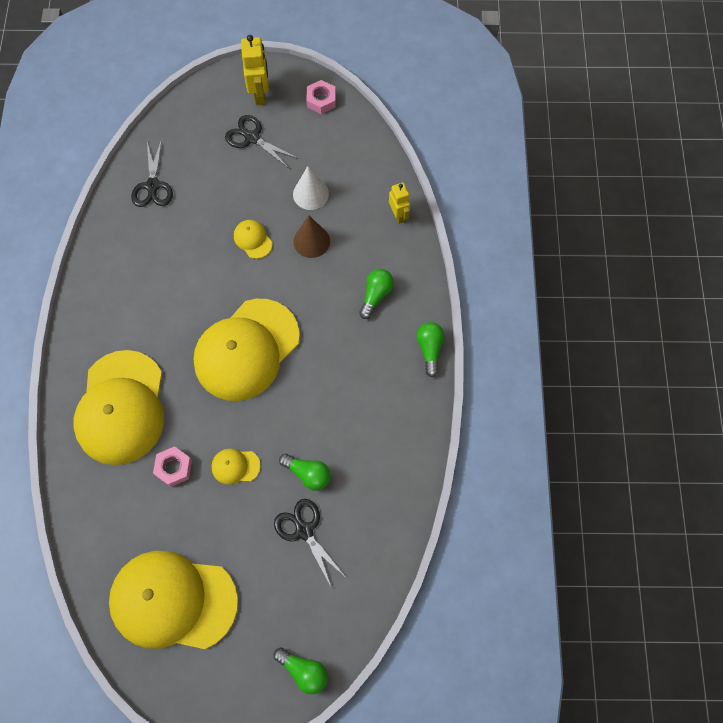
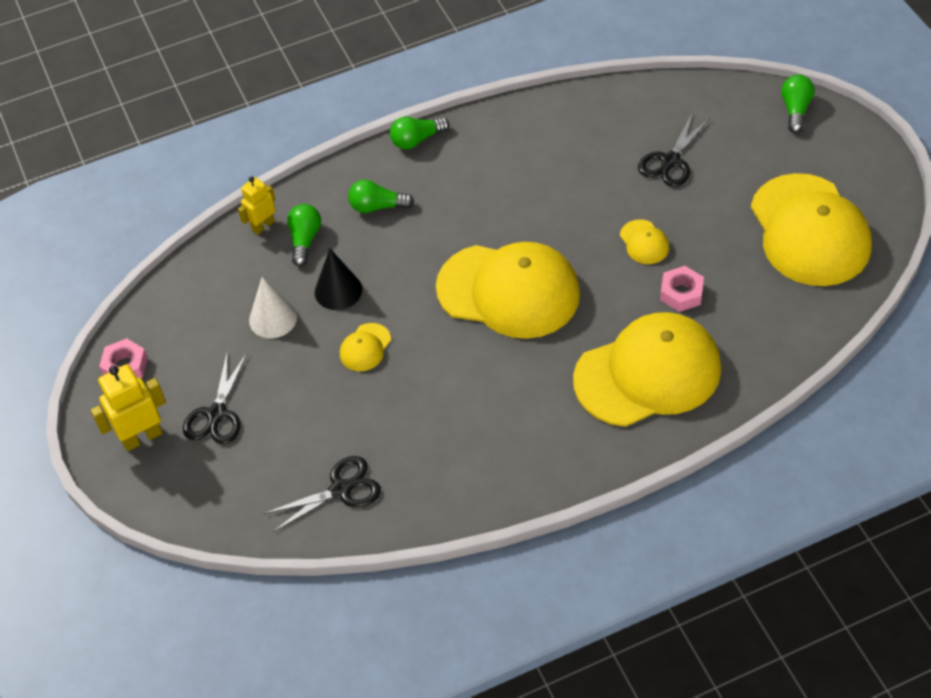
camera: 110 degrees left, 15 degrees down
(308, 474) = (612, 181): green light bulb -> green light bulb (305, 240)
(311, 241) = (338, 290): brown cone -> black cone

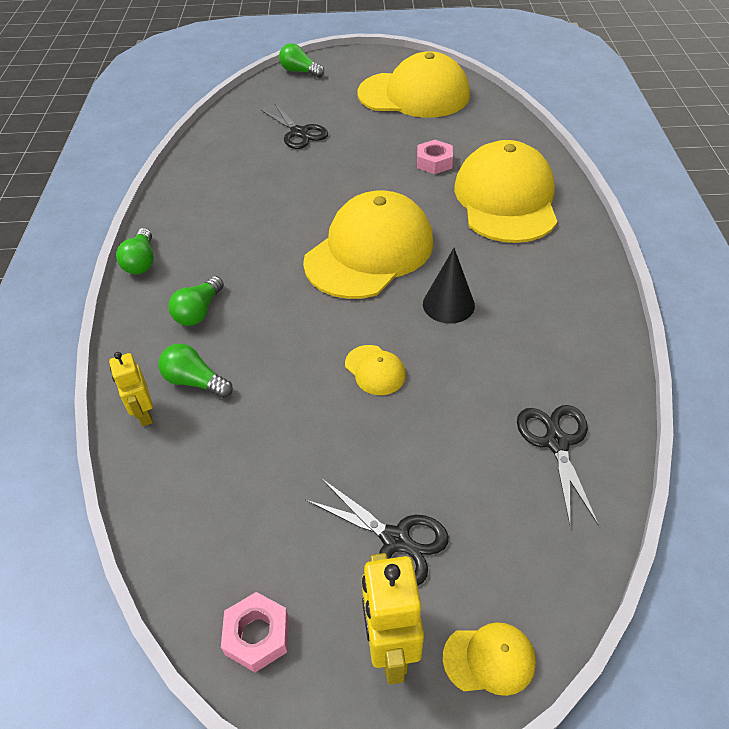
camera: 70 degrees left, 5 degrees down
(273, 318) = (285, 441): white cone -> none
(338, 290) = (285, 372): black cone -> black cone (448, 304)
(644, 242) = (370, 166): yellow cap -> yellow cap (489, 659)

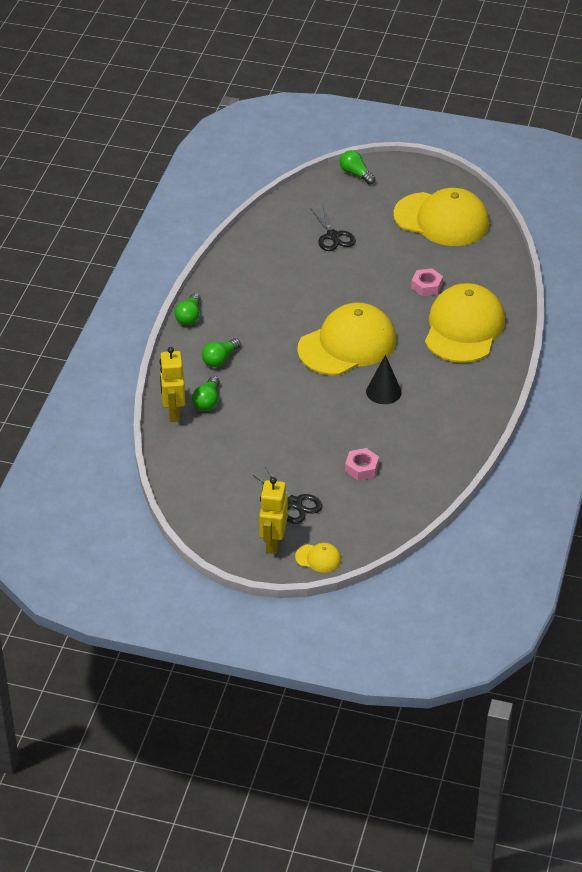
camera: 15 degrees right, 5 degrees down
(144, 414) = (173, 412): yellow robot -> yellow robot, size x1.54
(195, 381) = (207, 401): green light bulb -> green light bulb turned 120 degrees counterclockwise
(257, 635) = (210, 524): pink nut -> pink nut (361, 468)
(375, 370) = (318, 420): yellow cap -> none
(556, 442) = (406, 481): black scissors -> none

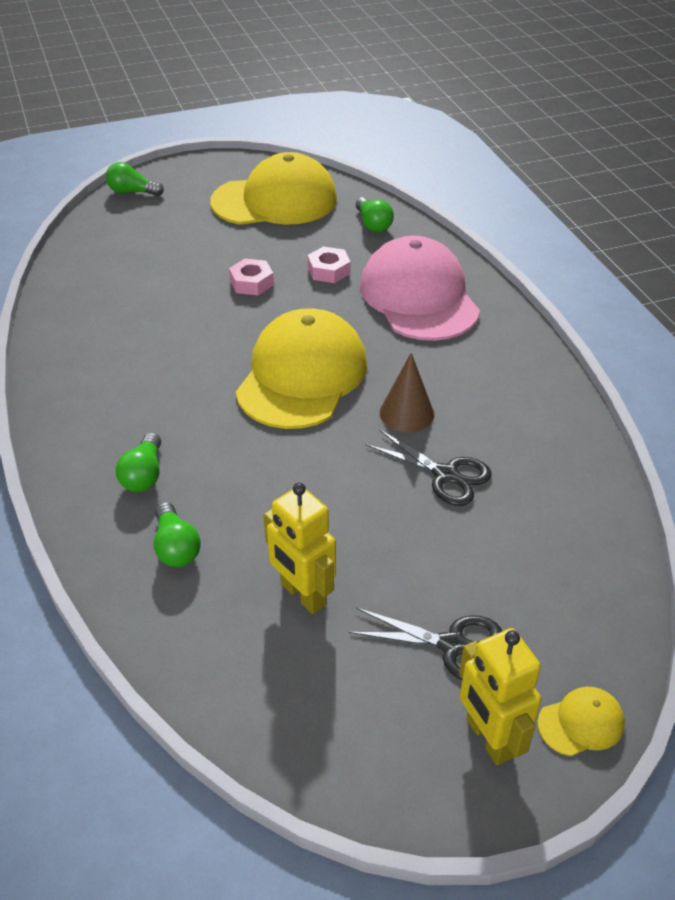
camera: 35 degrees left, 0 degrees up
(173, 412) = (135, 593): yellow robot -> yellow robot (302, 595)
(189, 316) = (48, 435): green light bulb -> green light bulb (373, 224)
(333, 236) = (164, 262): black scissors -> black scissors (446, 475)
(361, 468) = (487, 533): pink nut -> pink nut (251, 283)
(383, 392) = (406, 413): black cone -> brown cone
(464, 328) = (419, 297): yellow cap -> pink cap

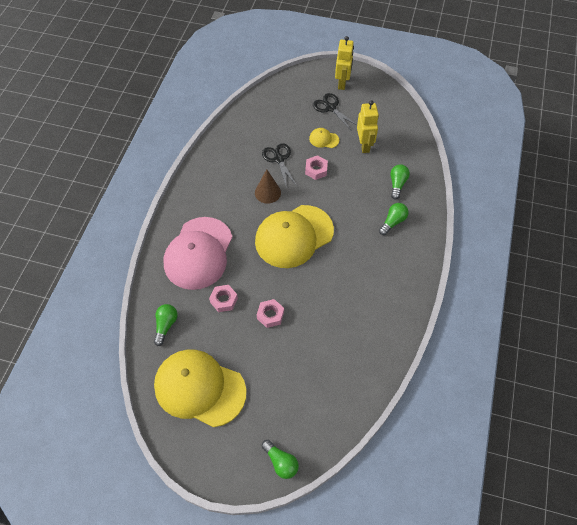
camera: 145 degrees left, 15 degrees up
(359, 492) = (316, 170): none -> pink nut
(581, 723) = (314, 74): yellow cap -> yellow cap (324, 139)

